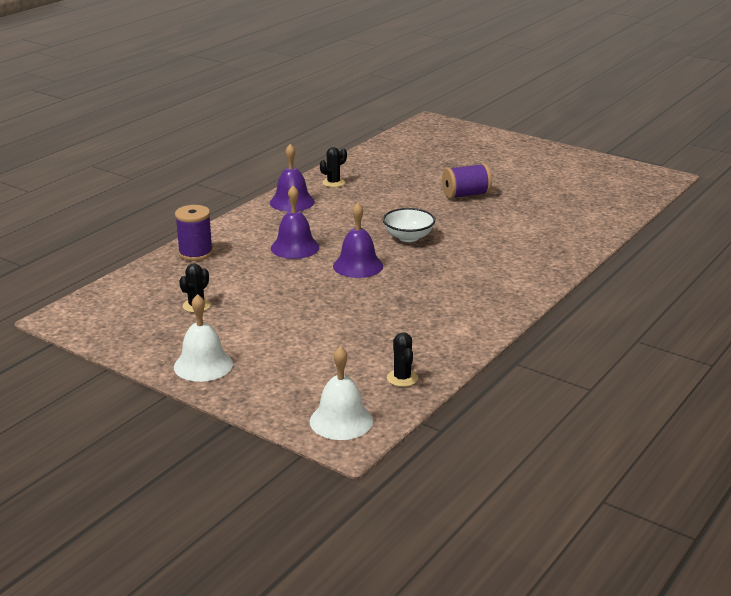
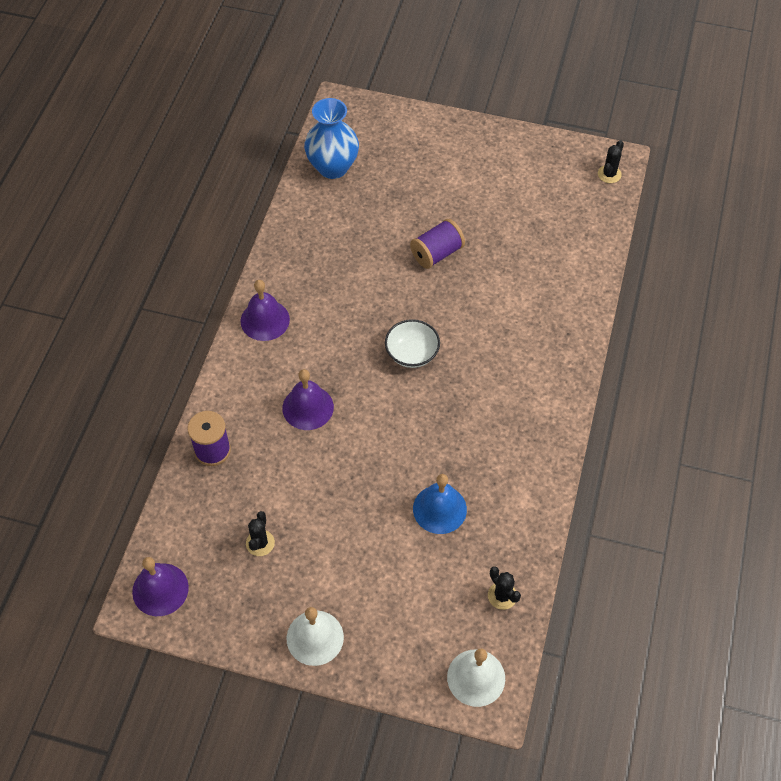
camera: 20 degrees left, 30 degrees up
(333, 183) = (291, 268): black cactus -> black cactus (609, 174)
(358, 266) = (384, 422): purple bell -> purple bell (160, 589)
(375, 319) = (439, 509): none -> blue bell
(404, 145) = (333, 167): none -> blue vase

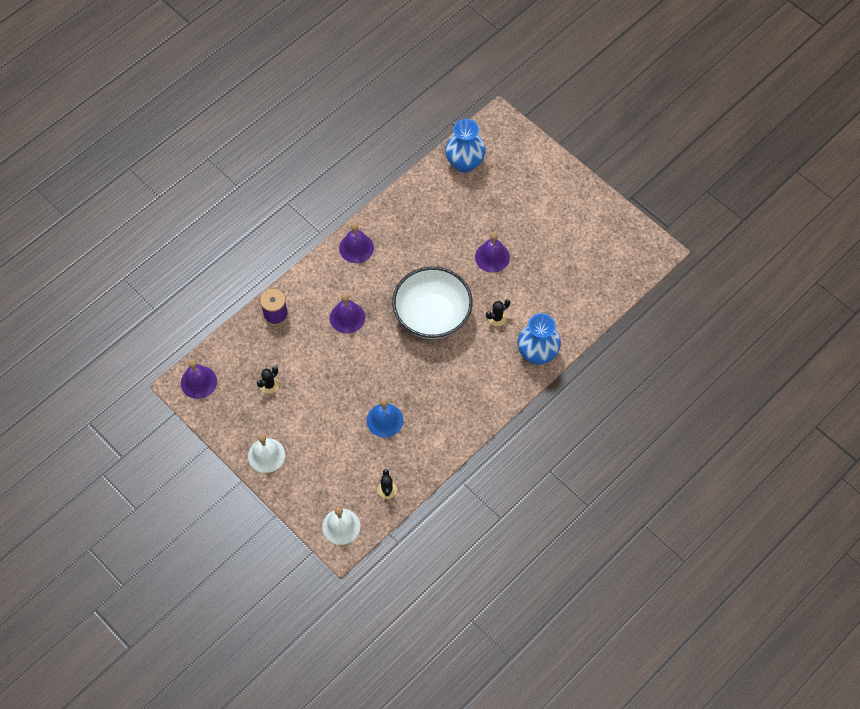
camera: 30 degrees right, 5 degrees up
(412, 353) = (432, 315): white bowl -> white bowl, size x2.03
(436, 253) = (492, 257): purple spool -> purple bell
(566, 336) = (537, 354): none -> blue vase
(609, 174) = (646, 258): black cactus -> black cactus (497, 318)

